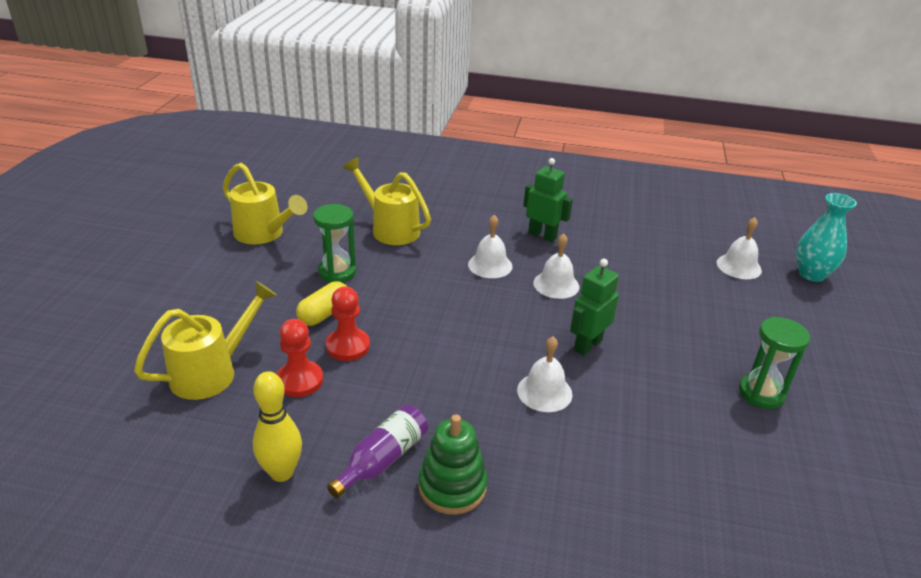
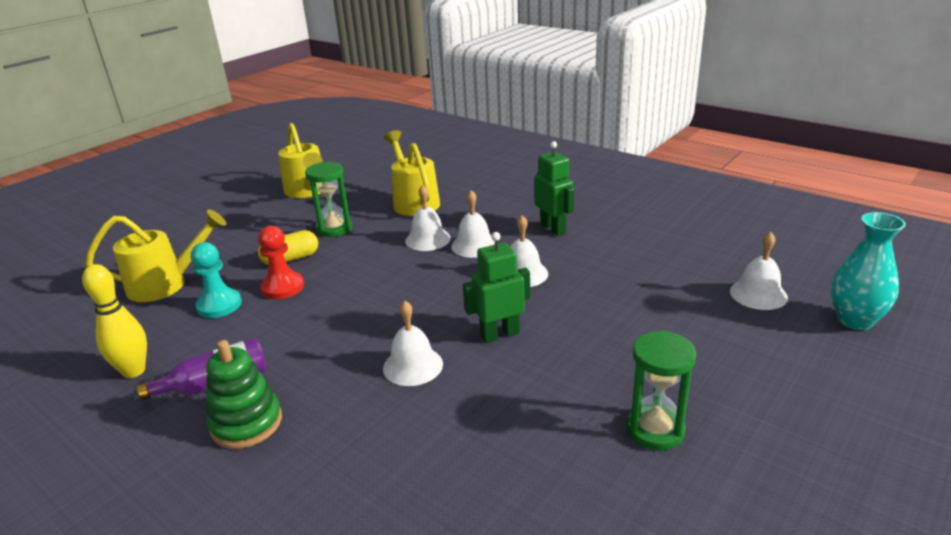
camera: 30 degrees right, 5 degrees down
(300, 380) = (219, 305): red pawn -> turquoise pawn
(442, 266) = (428, 239): none -> white bell

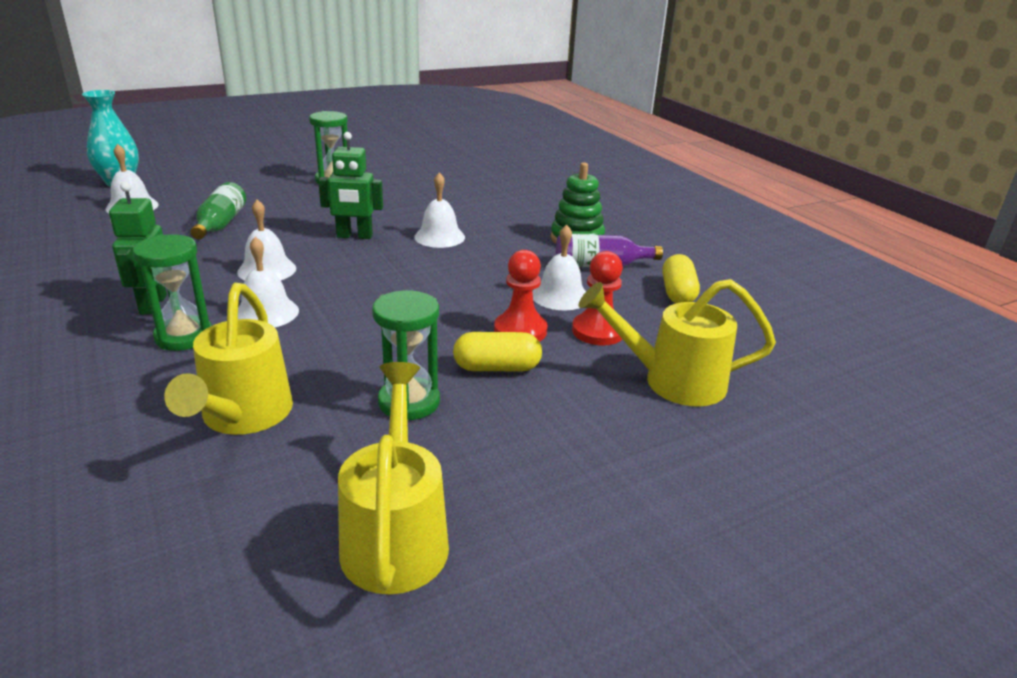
camera: 160 degrees left, 0 degrees up
(134, 371) = (677, 293): yellow bowling pin -> yellow capsule
(219, 305) = (598, 331): turquoise pawn -> red pawn
(428, 239) = (305, 339): white bell -> white bell (560, 296)
(500, 220) = (184, 336): none -> green hourglass
(641, 303) = (220, 224): none -> green bottle

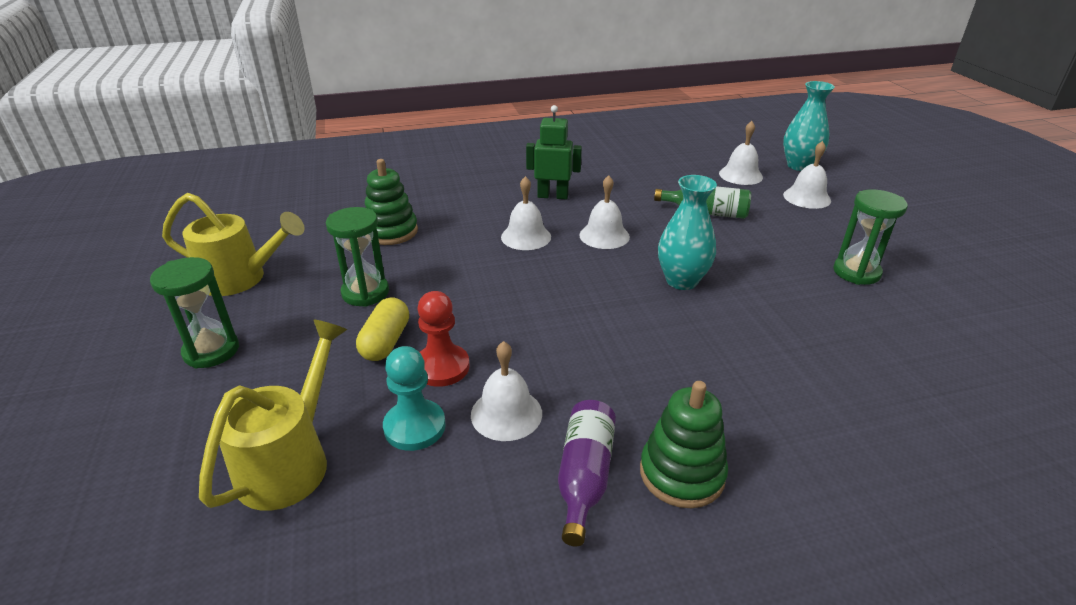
camera: 105 degrees right, 5 degrees up
(184, 336) = (501, 209): green hourglass -> green hourglass (211, 351)
(242, 417) = (391, 232): yellow watering can -> green stacking toy
(354, 236) = (681, 281): green robot -> turquoise vase
(439, 237) = (683, 338): white bell -> white bell (807, 197)
(598, 331) = (414, 427): red pawn -> turquoise pawn
(677, 293) = (479, 547): yellow capsule -> none

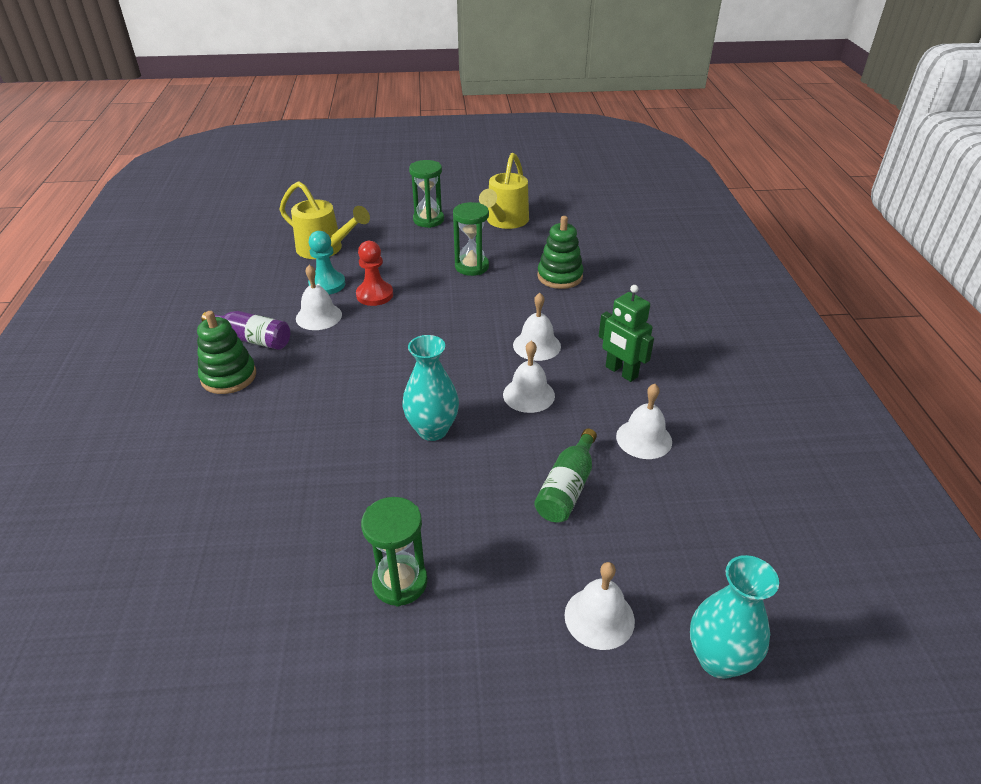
camera: 100 degrees right, 5 degrees up
(385, 342) = (411, 275): yellow capsule -> none
(553, 196) = (621, 372): green robot -> green robot turned 120 degrees clockwise
(740, 175) = (678, 562): white bell -> white bell (644, 439)

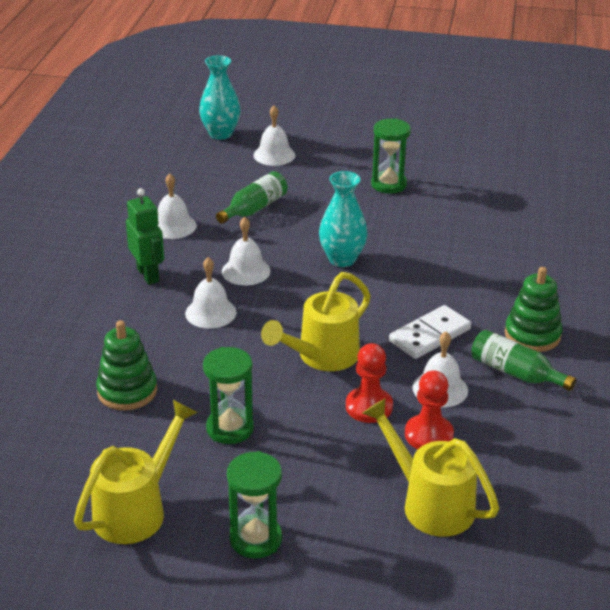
camera: 165 degrees left, 5 degrees down
(252, 339) = (515, 373): purple bottle -> green bottle
(327, 284) = (428, 435): turquoise pawn -> red pawn
(329, 359) = (429, 335): none -> white domino
(422, 324) = (321, 357): none -> yellow watering can

